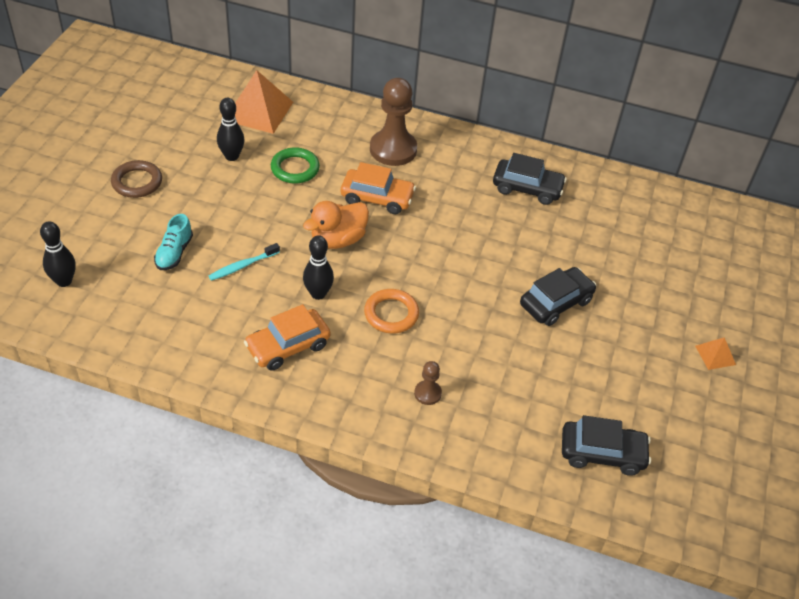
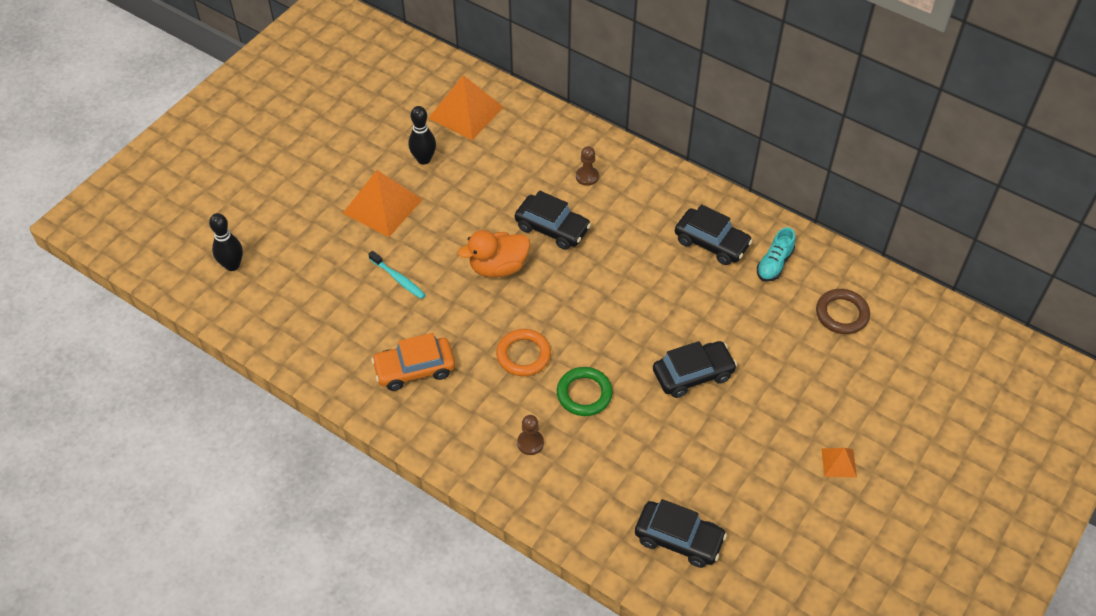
camera: 20 degrees right, 5 degrees up
(137, 182) = (326, 173): brown ring -> brown ring (842, 314)
(174, 253) = (339, 254): turquoise shoe -> turquoise shoe (774, 264)
(204, 203) = (382, 206): none -> orange pyramid
(242, 266) = (398, 279): turquoise toothbrush -> turquoise toothbrush turned 120 degrees counterclockwise
(295, 168) = (481, 182): green ring -> green ring (584, 394)
(318, 294) = (460, 321): black bowling pin -> none
(377, 198) = (552, 228): orange car -> black car
(393, 149) = (587, 176): brown pawn -> brown pawn, size x0.47

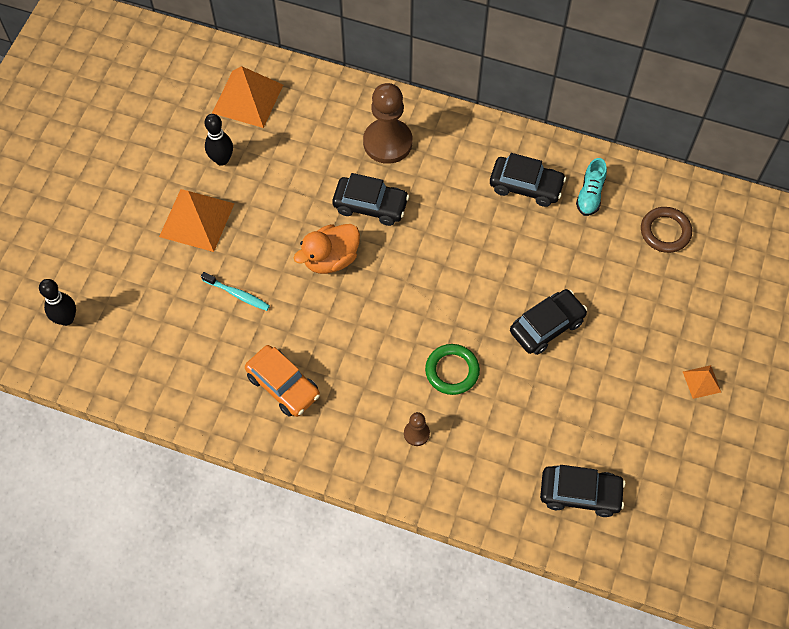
camera: 15 degrees left, 10 degrees up
(414, 369) = (283, 385): orange car -> orange car turned 105 degrees counterclockwise
(523, 355) = (383, 345): orange ring -> none
(587, 176) = (387, 142): brown pawn -> brown pawn, size x2.14

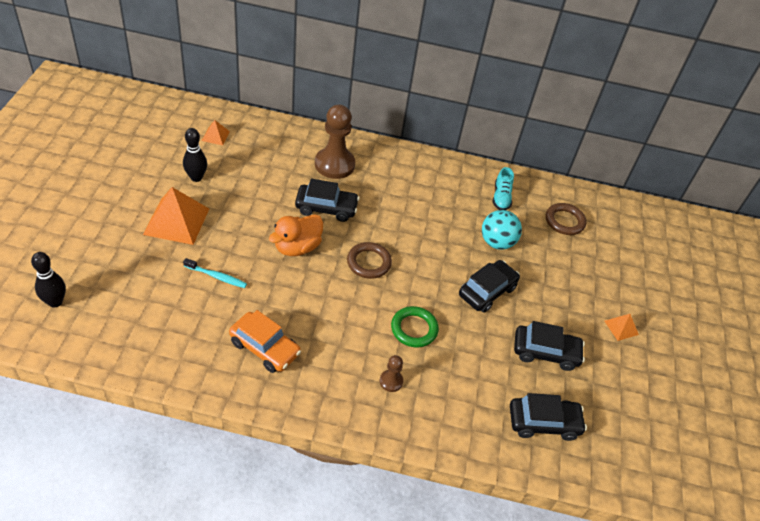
camera: 15 degrees left, 15 degrees down
(247, 99) = (215, 136): orange pyramid -> orange pyramid, size x0.48
(411, 282) = (369, 262): none -> brown ring
(526, 186) = (450, 192): black car -> black car (545, 352)
(572, 260) = (497, 242): none -> turquoise ball

